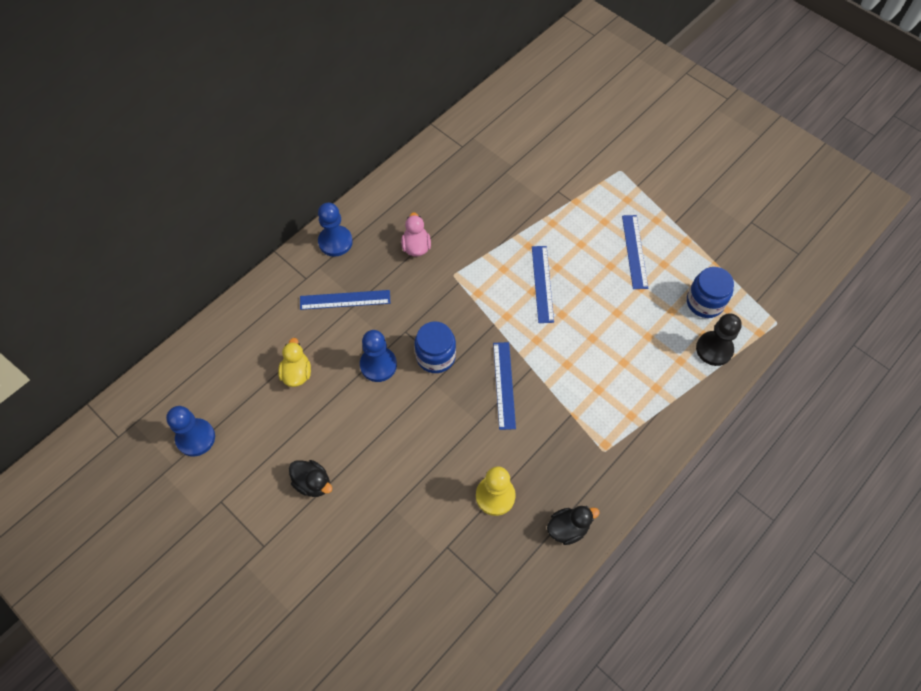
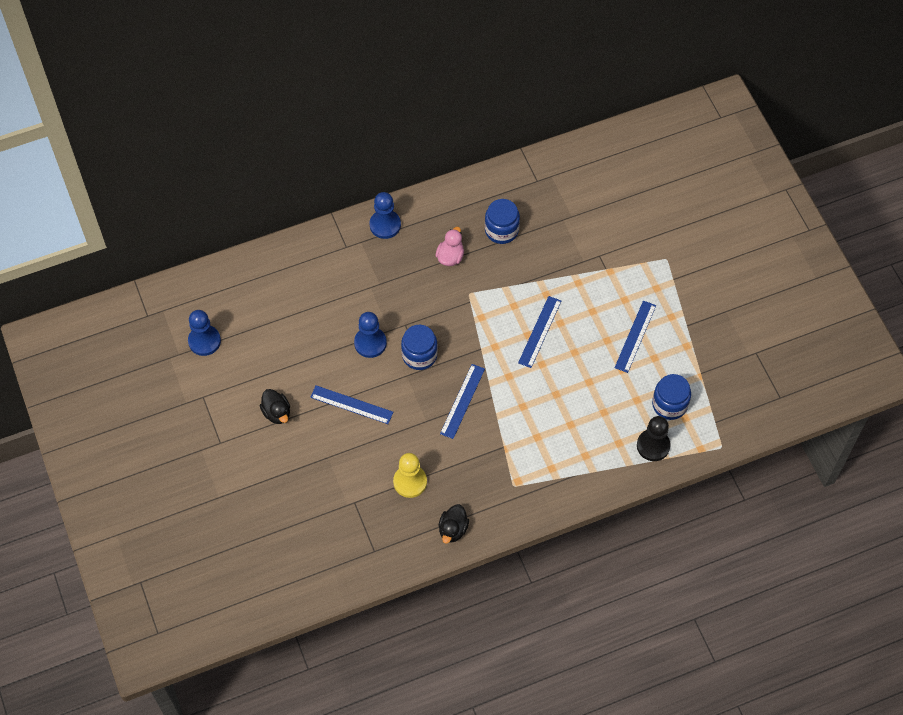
camera: 25 degrees right, 0 degrees up
(297, 373) = (303, 323): yellow duck -> none
(345, 299) = (369, 278): blue ruler -> blue ruler (351, 404)
(453, 203) = (501, 230): none -> blue jar
(568, 528) = (453, 529): black duck -> black duck turned 105 degrees clockwise

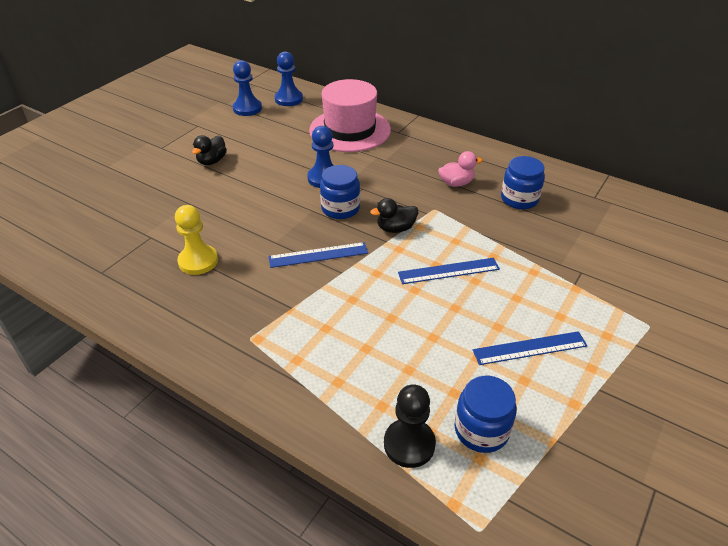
camera: 55 degrees right, 20 degrees down
(312, 281) = (350, 130): none -> pink hat
(351, 404) = (253, 193): blue ruler -> none
(385, 225) = (440, 141): blue pawn -> blue pawn (289, 99)
(453, 529) = (161, 316): black duck -> black duck (395, 228)

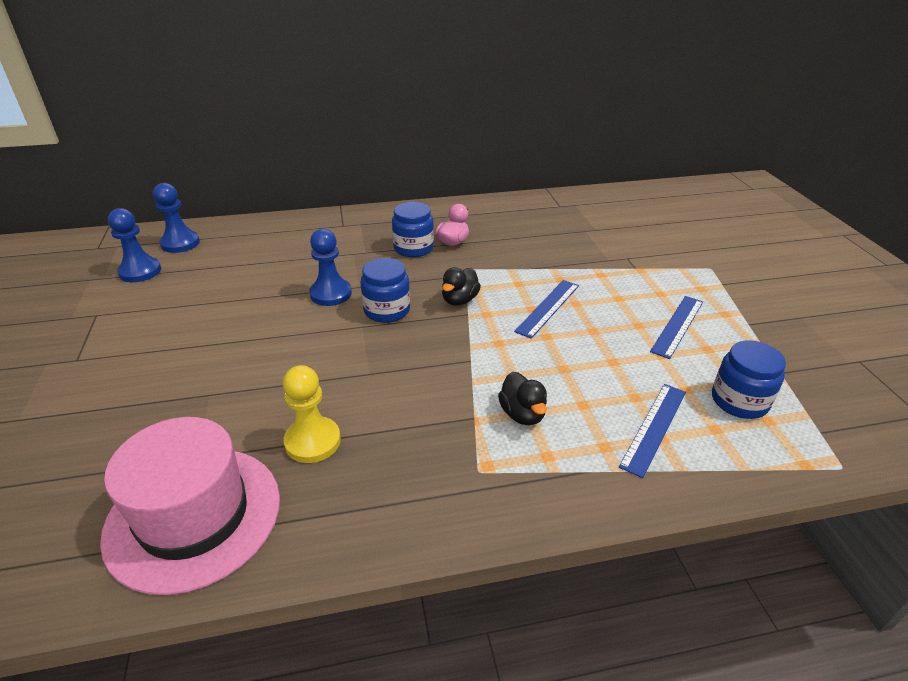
camera: 45 degrees left, 5 degrees down
(212, 161) = (174, 340): black duck -> black duck (522, 414)
(318, 255) = (428, 359): blue ruler -> blue ruler (654, 428)
(350, 130) = (293, 243): pink hat -> pink hat (194, 516)
(409, 444) = (720, 449): black pawn -> none
(519, 199) = (515, 231): blue jar -> blue jar (413, 248)

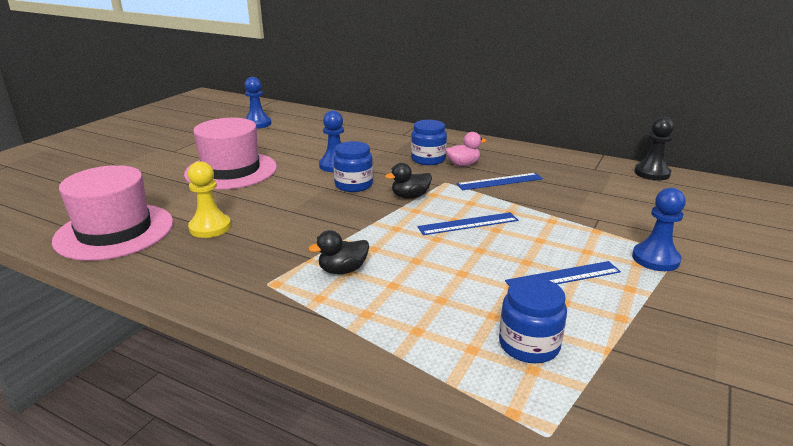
camera: 40 degrees right, 10 degrees down
(180, 243) = (296, 117): blue pawn -> blue pawn (655, 259)
(214, 353) = (231, 171): none -> pink hat
(522, 414) = (343, 270): black duck -> black duck turned 45 degrees clockwise
(602, 195) = (652, 173): none -> black pawn
(654, 428) = (422, 323): blue ruler -> blue ruler (500, 181)

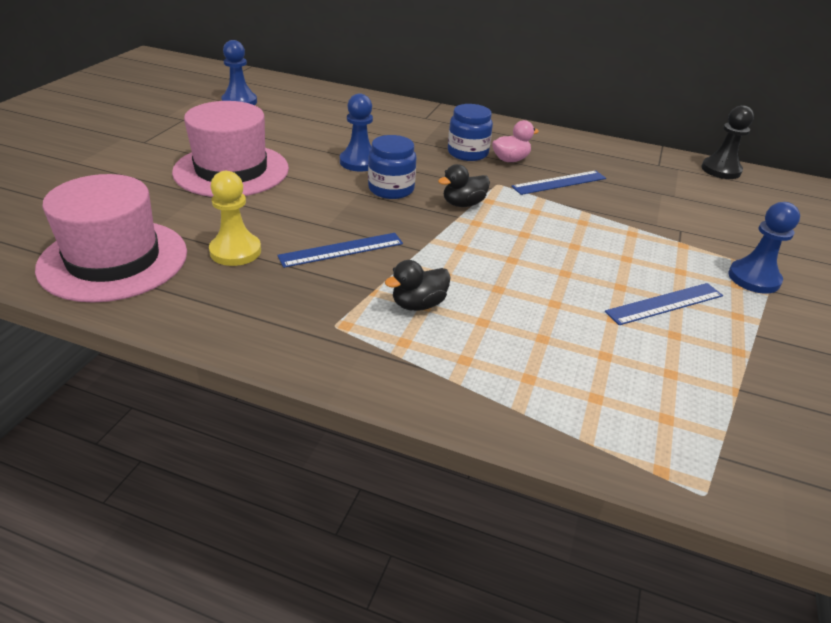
camera: 10 degrees left, 10 degrees up
(468, 223) = (541, 239): blue ruler -> blue ruler (341, 250)
(529, 345) = (654, 389): blue jar -> none

